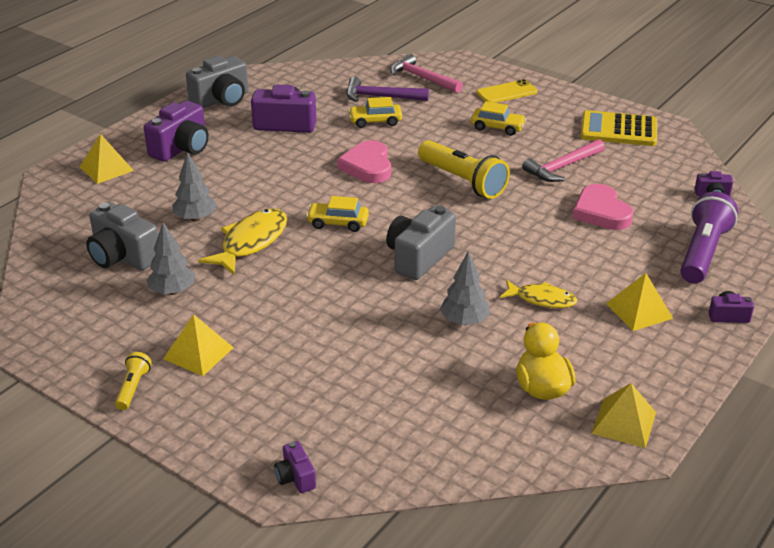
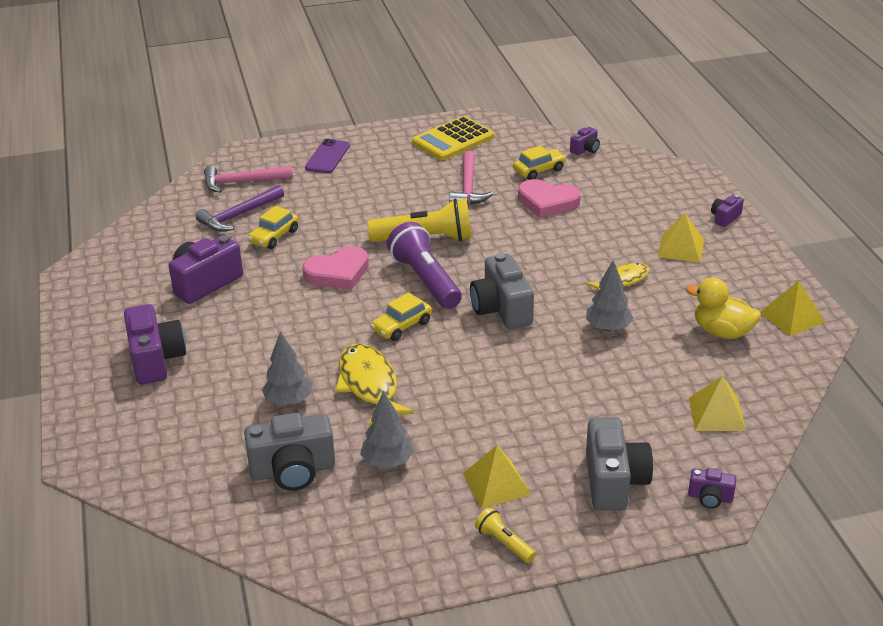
camera: 50 degrees left, 0 degrees up
(106, 168) = (122, 421): yellow pyramid -> yellow pyramid (716, 414)
(222, 99) = (104, 299): grey camera -> grey camera (614, 481)
(367, 166) = (338, 272): pink heart -> pink heart turned 60 degrees counterclockwise
(497, 127) = (372, 186): yellow car -> yellow car (539, 170)
(506, 92) = (327, 157): yellow phone -> purple phone
(703, 252) = (646, 189): purple flashlight -> purple flashlight (425, 280)

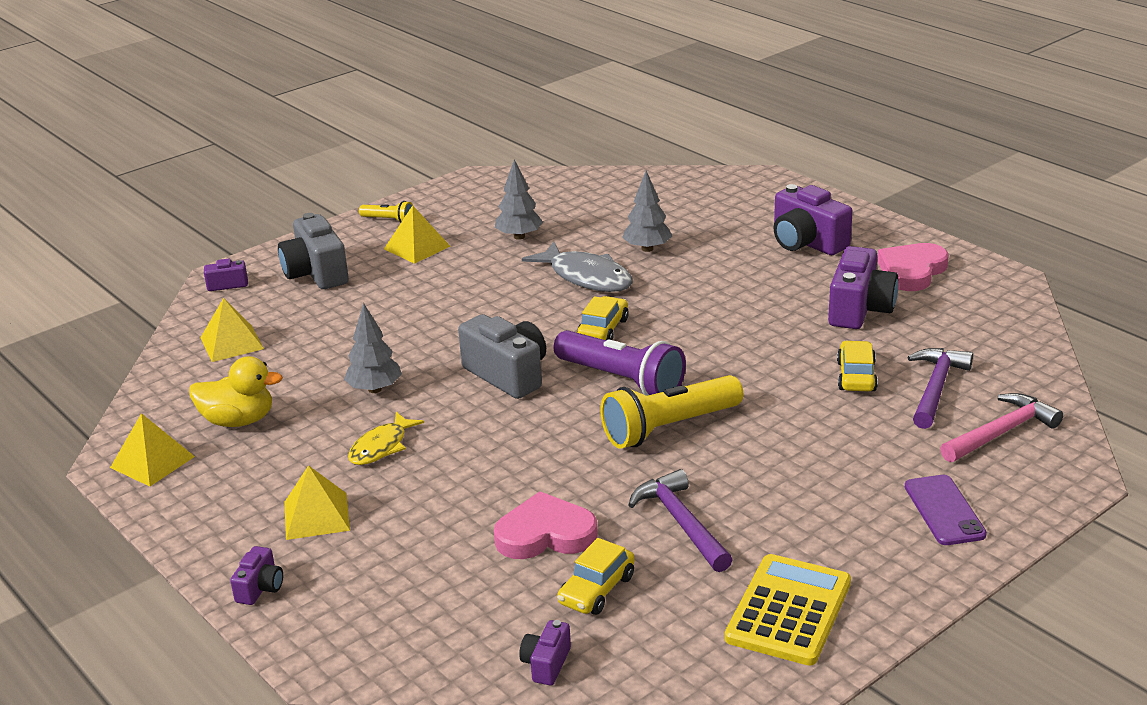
camera: 155 degrees right, 5 degrees down
(293, 470) = (591, 213): grey camera -> none
(338, 272) = (730, 360): pink heart -> pink heart (912, 271)
(369, 385) = (586, 277): yellow fish -> grey fish
(468, 187) = (681, 523): pink hammer -> purple hammer

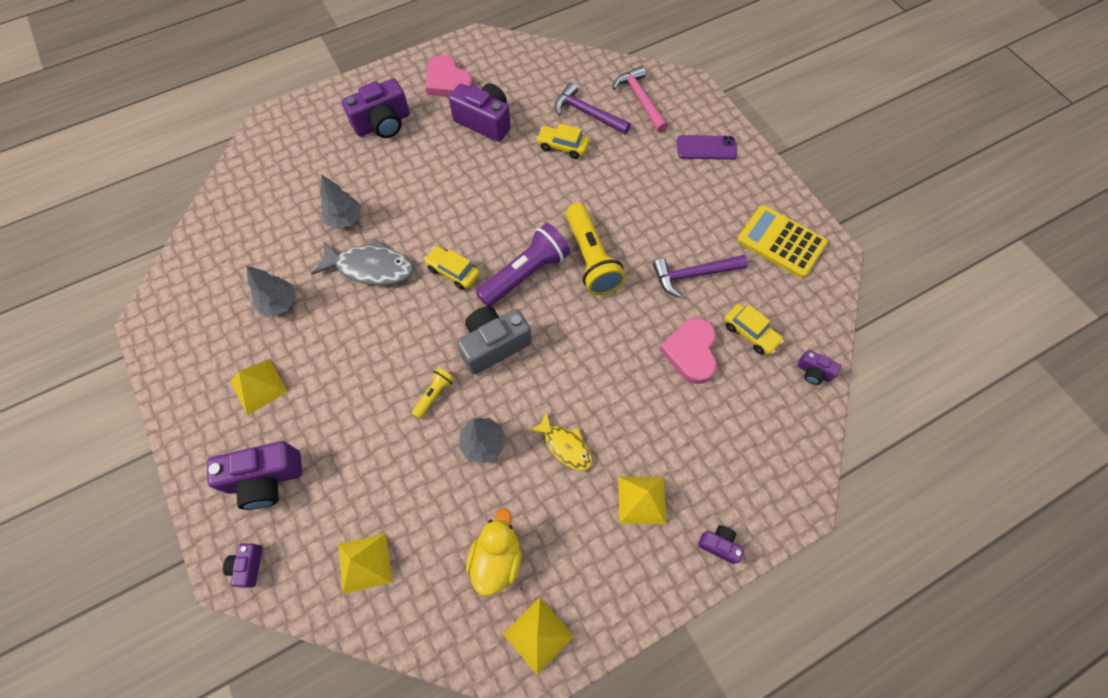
camera: 80 degrees left, 35 degrees up
(316, 273) = (266, 479): grey camera -> purple camera
(389, 220) = (192, 405): yellow flashlight -> yellow flashlight (434, 394)
(586, 277) = (371, 267): grey fish -> grey fish turned 45 degrees clockwise

